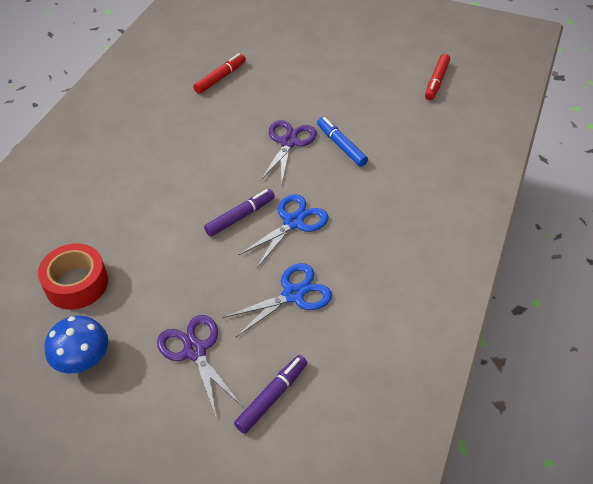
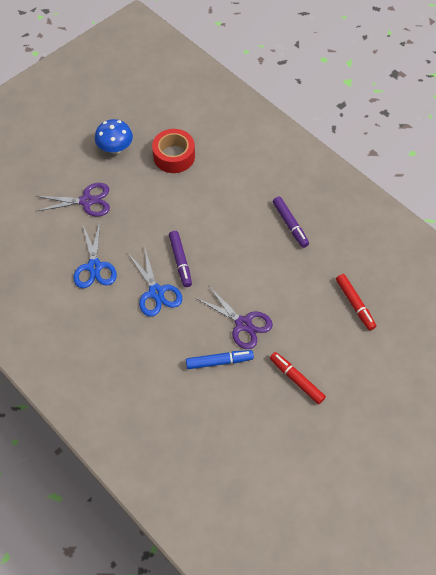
camera: 115 degrees right, 10 degrees up
(272, 397) = (32, 228): purple marker -> purple marker (290, 224)
(436, 81) = (266, 492): red marker -> red marker (296, 380)

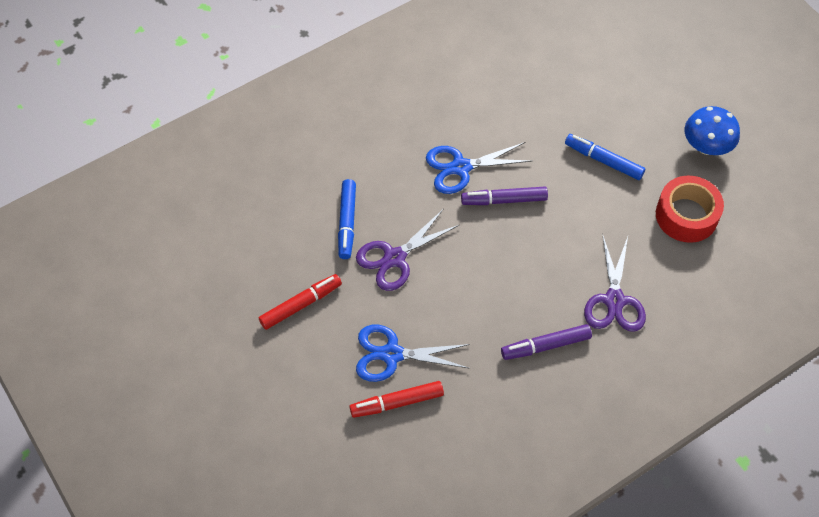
camera: 100 degrees right, 0 degrees up
(86, 201) = (616, 106): purple scissors -> purple scissors (614, 300)
(94, 267) = (510, 106): blue scissors -> blue scissors (392, 354)
(136, 205) = (603, 161): none -> blue marker

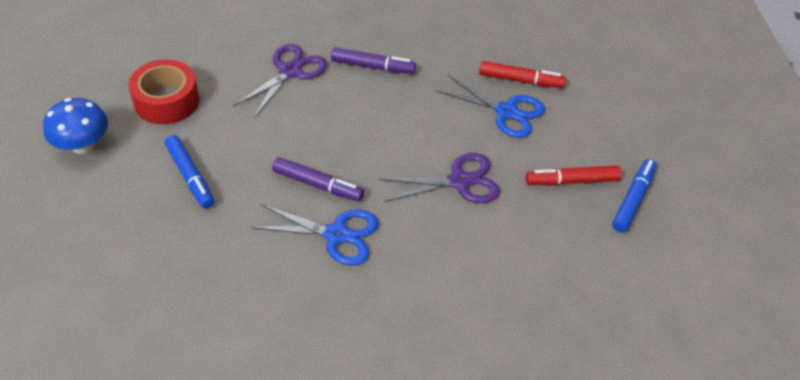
camera: 155 degrees left, 10 degrees down
(347, 222) = (489, 233): blue marker -> blue marker (633, 199)

